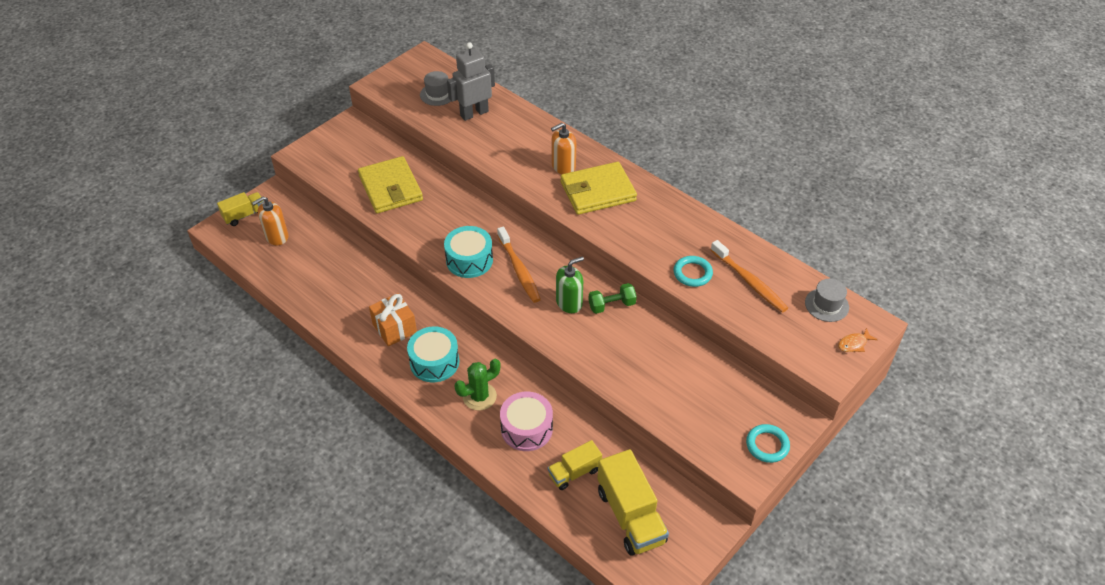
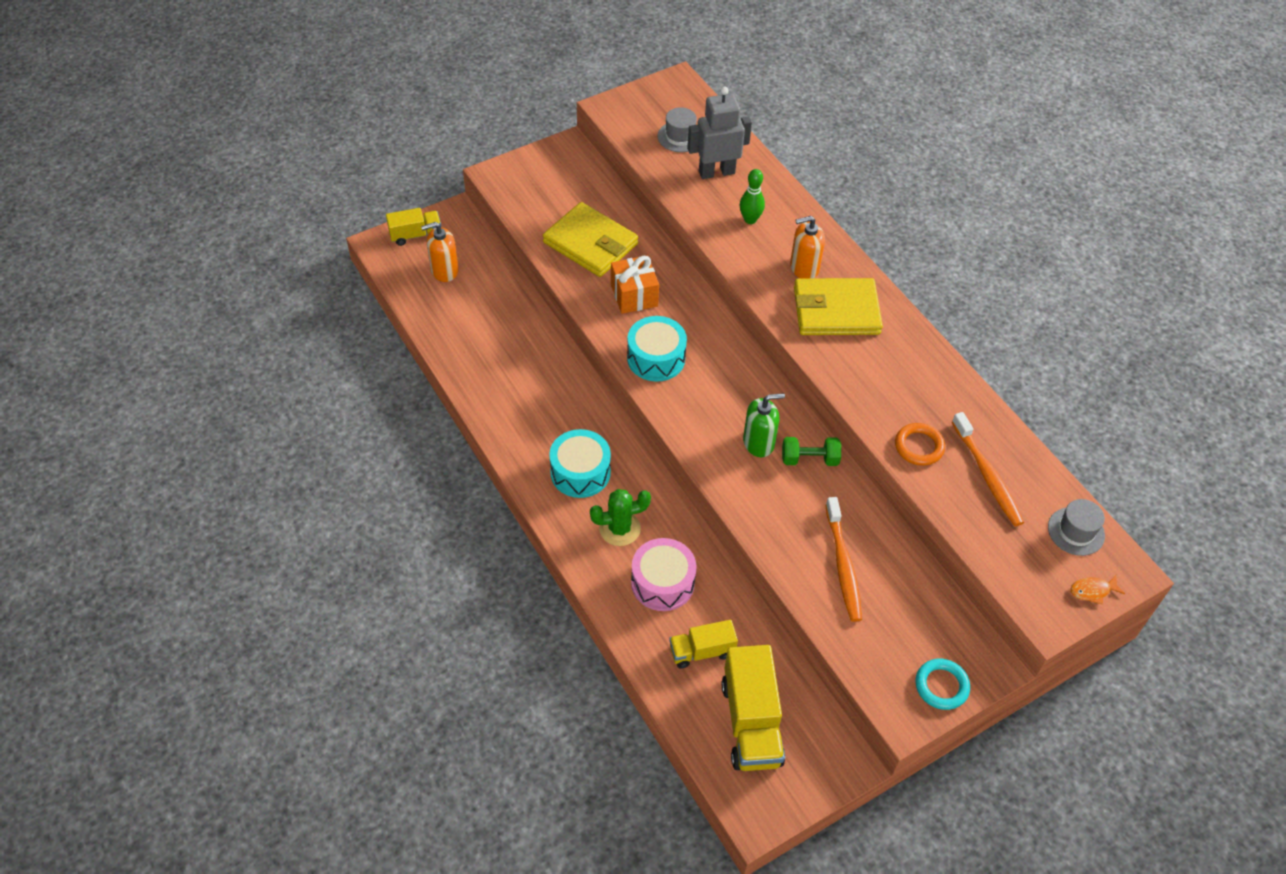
camera: 15 degrees right, 5 degrees up
(390, 188) = (590, 243): yellow wallet -> yellow wallet turned 45 degrees counterclockwise
(394, 328) = (546, 418): orange gift -> orange gift (634, 295)
(511, 141) = (750, 219): none -> green bowling pin
(519, 269) = (712, 385): orange toothbrush -> orange toothbrush (843, 565)
(692, 273) = (919, 446): turquoise ring -> orange ring

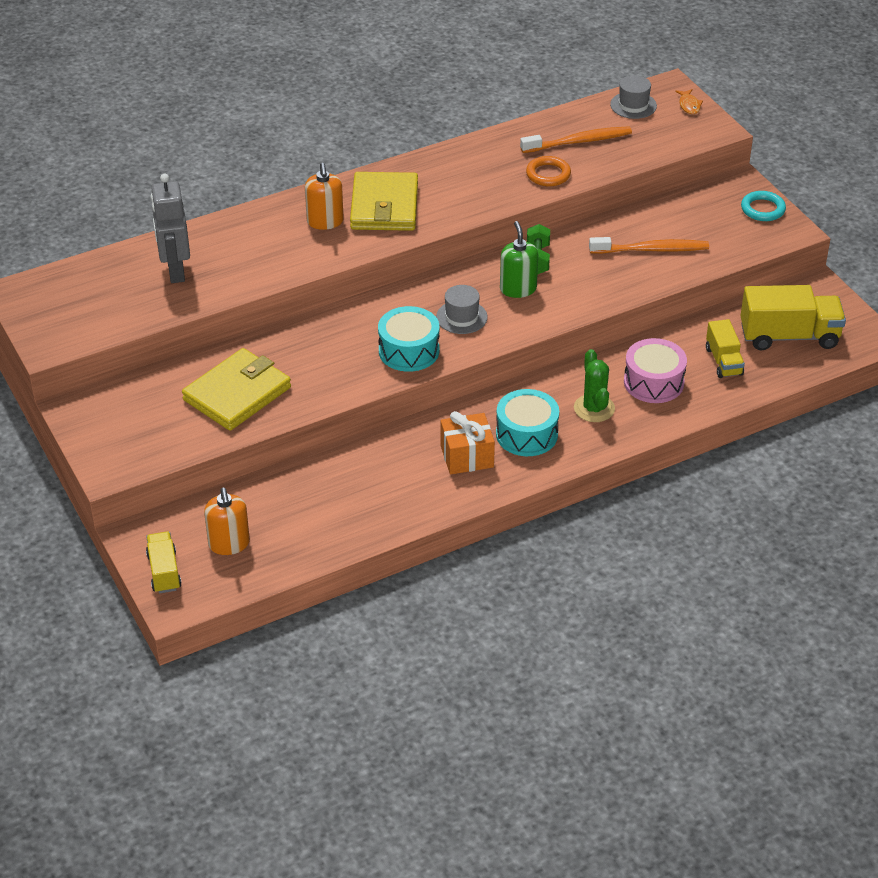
camera: 85 degrees left, 10 degrees down
(634, 295) = (320, 363): orange gift -> orange gift (467, 456)
(680, 137) = (112, 294): grey hat -> grey hat (461, 317)
(750, 219) = (251, 252): green bowling pin -> none

